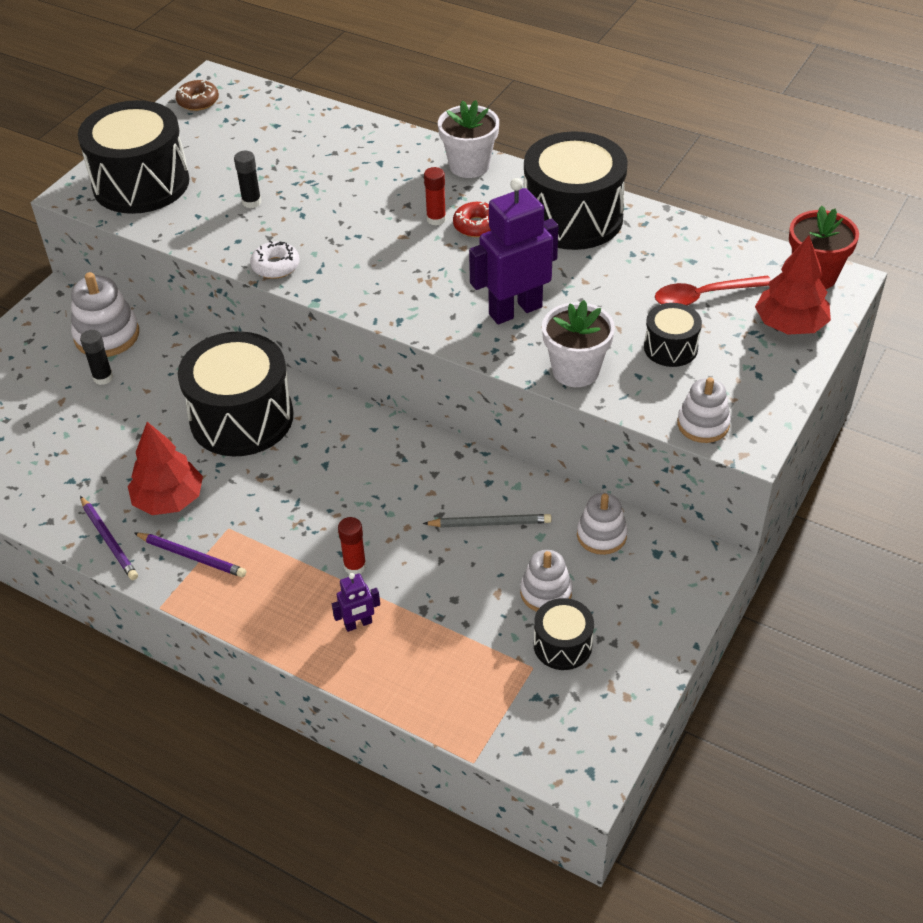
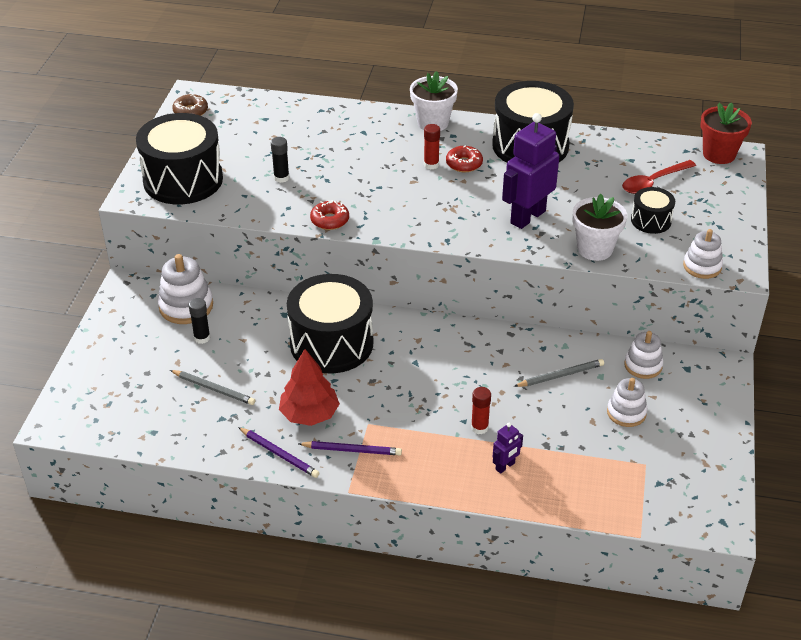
camera: 20 degrees left, 5 degrees down
(81, 442) = (213, 389): none -> grey pencil
(275, 266) = (330, 220): white donut -> red donut
(562, 645) = (657, 444): black drum -> none
(790, 325) = (721, 190): red tree -> none

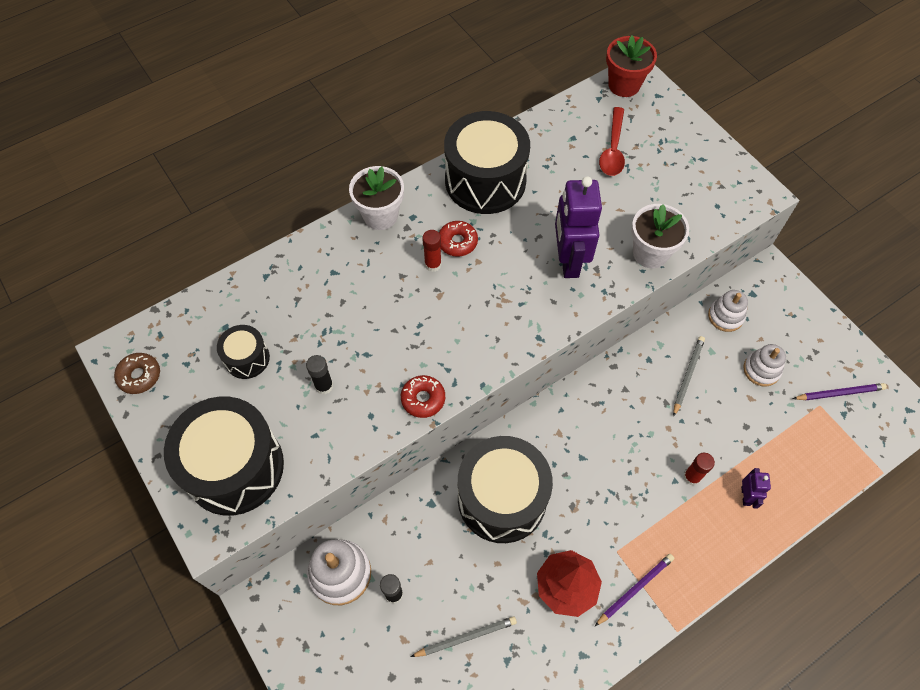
camera: 45 degrees left, 20 degrees up
(279, 454) = (590, 649): purple pencil -> purple pencil (839, 393)
(651, 221) = (654, 191): black drum -> black drum (247, 358)
(702, 266) = (734, 209): white stacking toy -> none

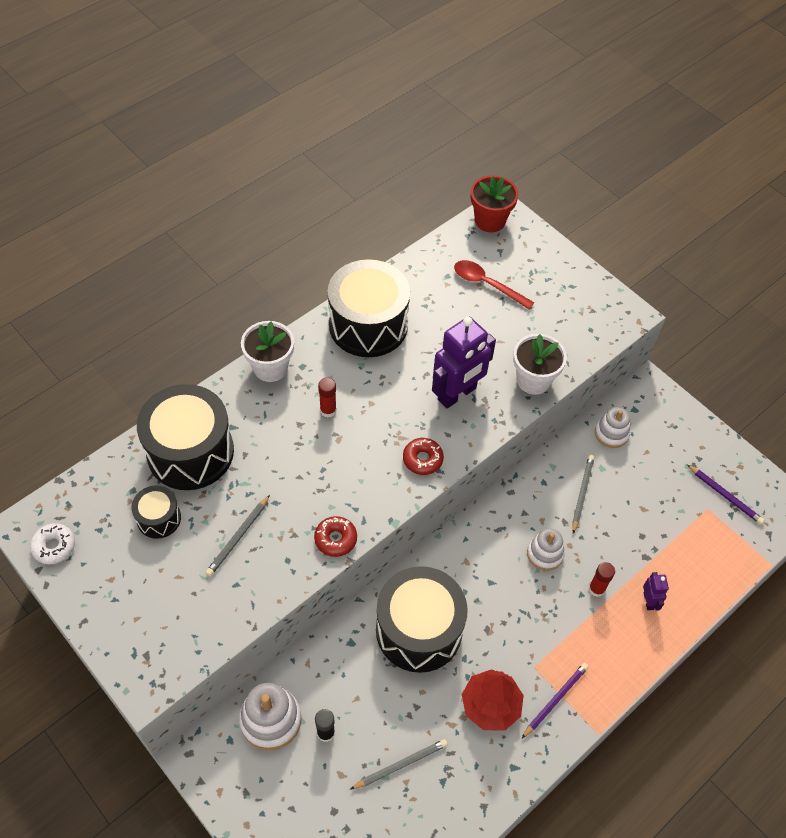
camera: 10 degrees left, 5 degrees down
(139, 376) = (54, 546): brown donut -> white donut
(234, 467) = (162, 623): black drum -> black drum (190, 452)
(324, 386) = (238, 537): black glue stick -> grey pencil
(457, 242) = (349, 386): red donut -> red donut (422, 459)
(568, 260) = (457, 394): purple robot -> purple robot turned 120 degrees counterclockwise
(613, 149) = (486, 284): red spoon -> red spoon turned 120 degrees clockwise
(761, 370) = (650, 481): white stacking toy -> white stacking toy (545, 554)
(839, 393) = (724, 495): purple pencil -> purple pencil turned 60 degrees clockwise

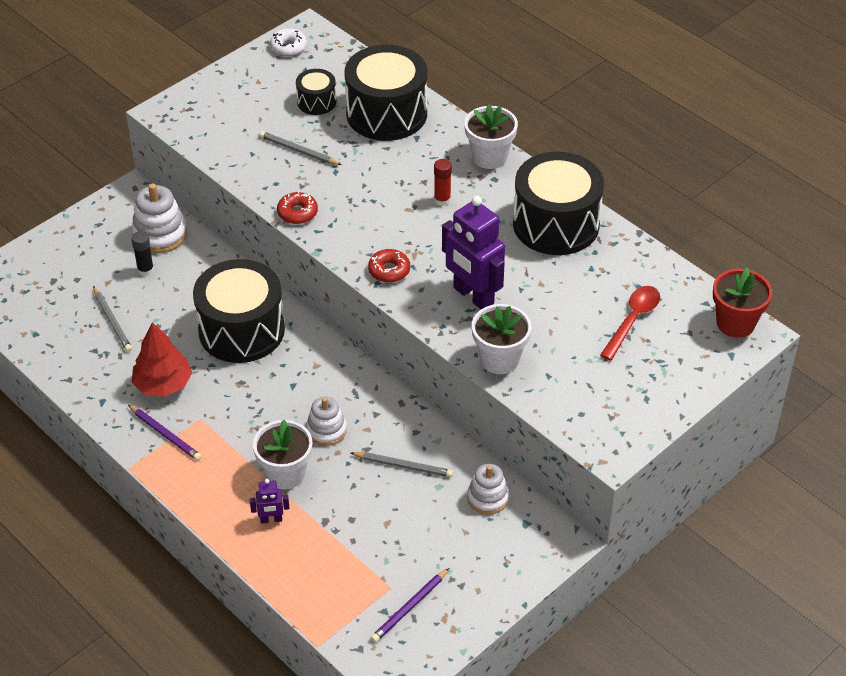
camera: 90 degrees right, 10 degrees down
(596, 589) = (285, 473): red glue stick -> white flower pot

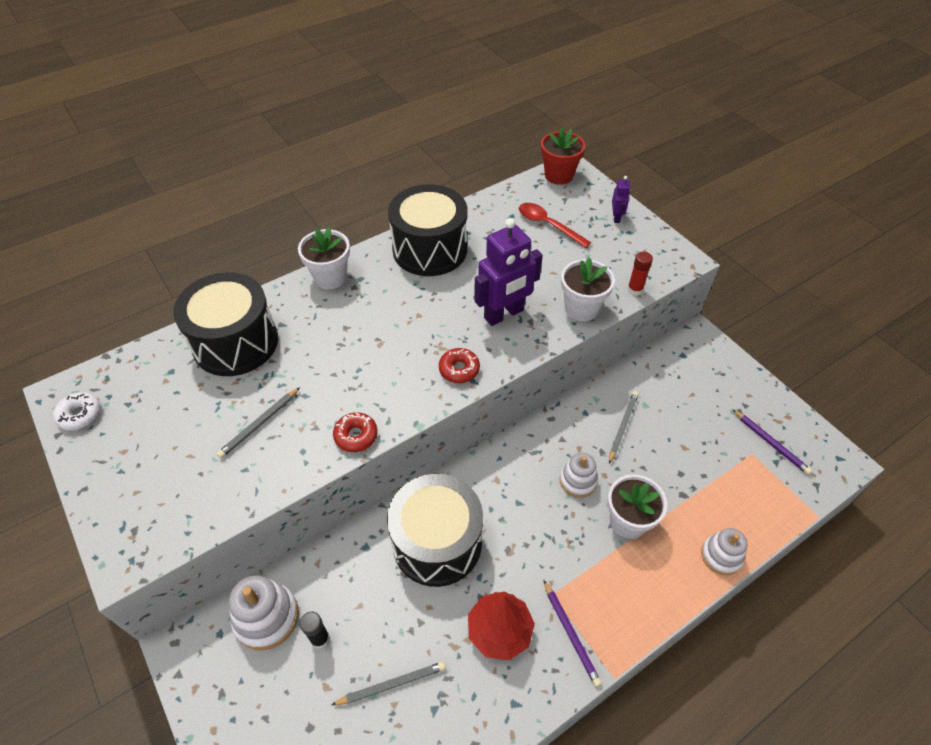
camera: 80 degrees left, 5 degrees up
(165, 434) = (570, 633): purple pencil -> purple pencil turned 105 degrees clockwise
(271, 519) = (682, 539): purple robot -> purple robot (616, 217)
(316, 102) = (187, 399): black drum -> none
(442, 200) = (376, 318): red glue stick -> red glue stick (635, 289)
(488, 498) = (658, 374): white stacking toy -> white stacking toy (721, 556)

